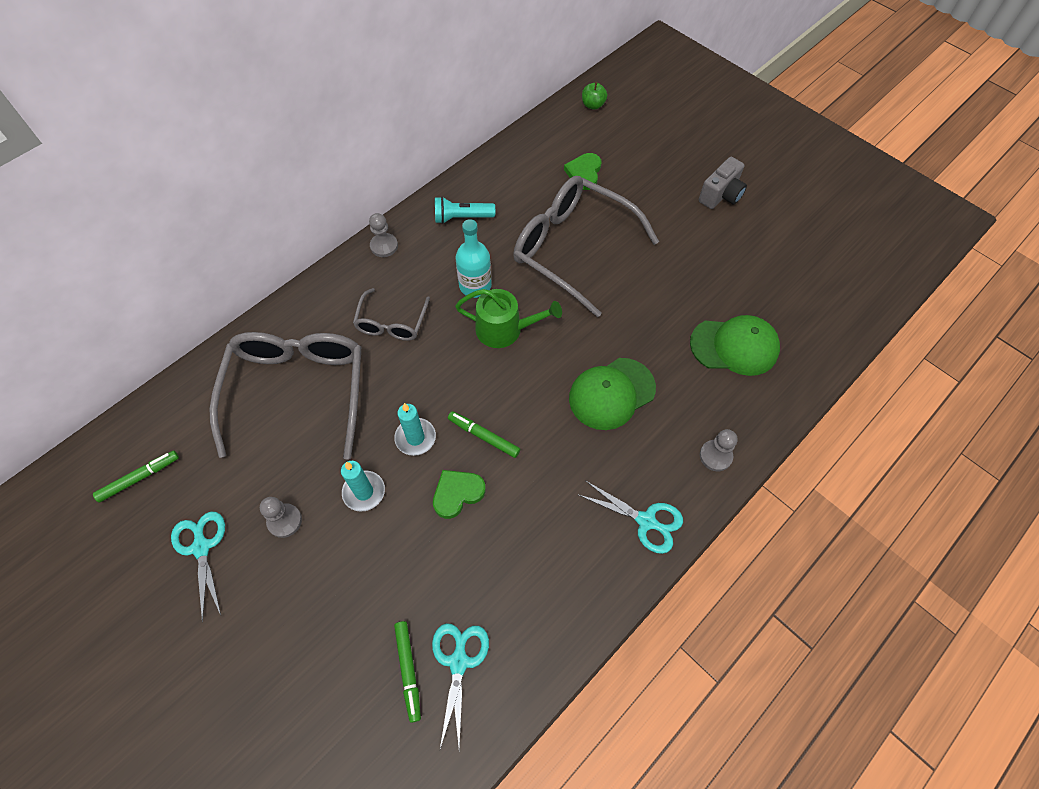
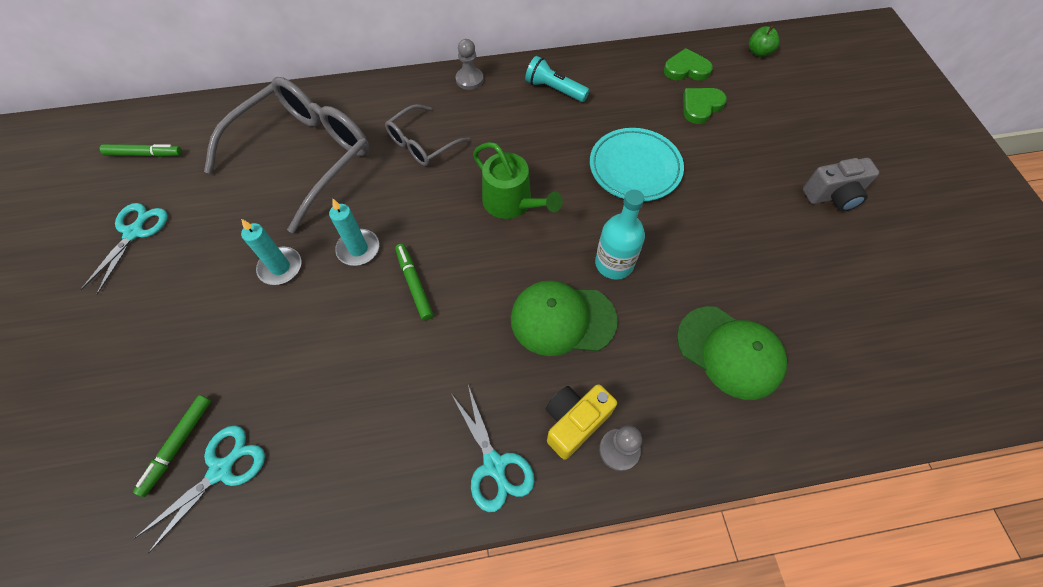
camera: 35 degrees right, 0 degrees up
(284, 521) = (205, 251): grey pawn -> none
(457, 493) = (350, 319): green heart -> green heart (686, 69)
(475, 285) = (518, 151): turquoise bottle -> turquoise bottle (614, 263)
(574, 249) = (635, 168): grey glasses -> turquoise plate
(674, 458) = (574, 422): none -> yellow camera

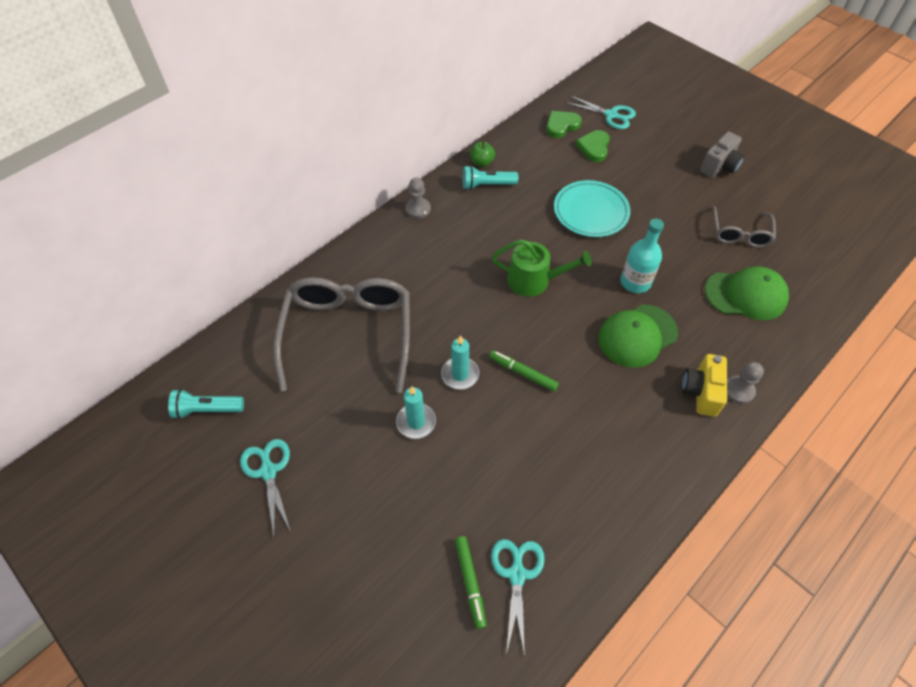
camera: 35 degrees left, 5 degrees down
(145, 154) = (207, 410): green marker -> turquoise flashlight
(423, 143) = (430, 274): grey glasses -> grey glasses (740, 233)
(494, 465) = (680, 448): turquoise scissors -> turquoise scissors (611, 115)
(759, 52) = (596, 91): green apple -> green apple (482, 162)

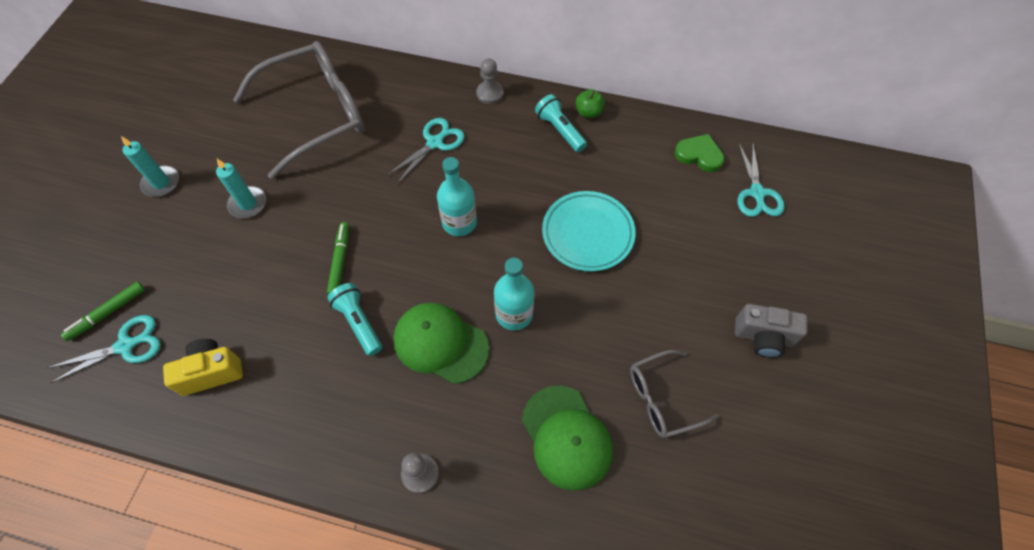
camera: 60 degrees right, 5 degrees up
(207, 410) = (199, 68): turquoise flashlight -> turquoise flashlight (358, 323)
(268, 471) = (160, 131): turquoise scissors -> turquoise scissors (435, 143)
(460, 374) = (314, 213): turquoise candle -> turquoise candle (161, 183)
(534, 280) = (459, 222): green watering can -> turquoise bottle
(594, 147) = (689, 198): green heart -> none
(701, 392) = (398, 434): yellow camera -> yellow camera (211, 372)

